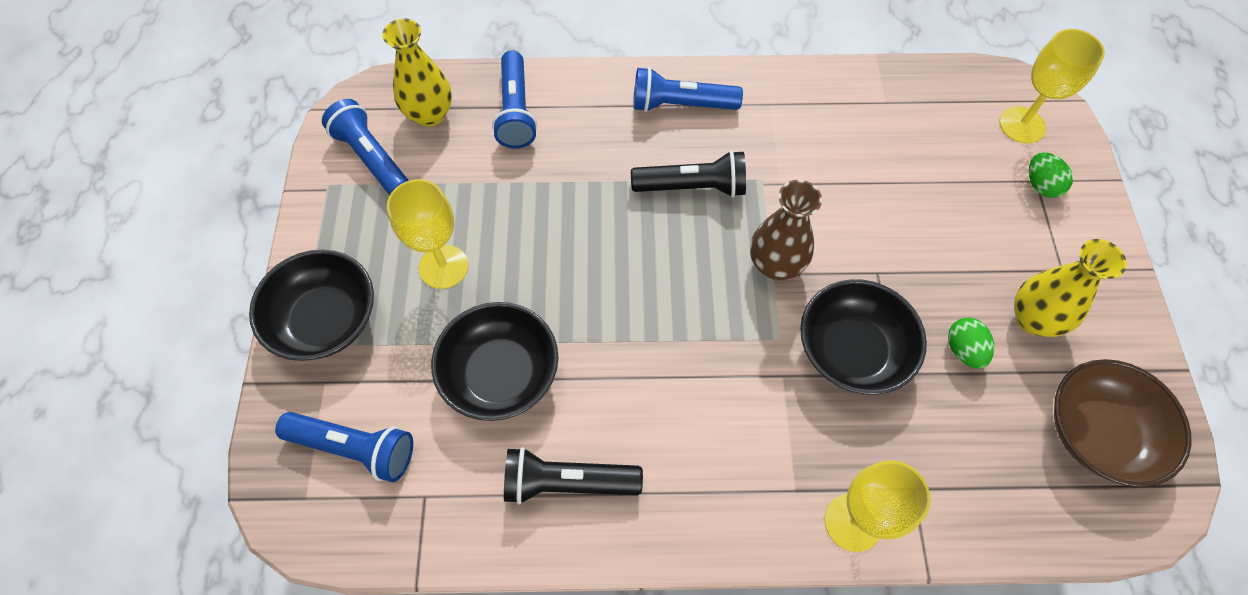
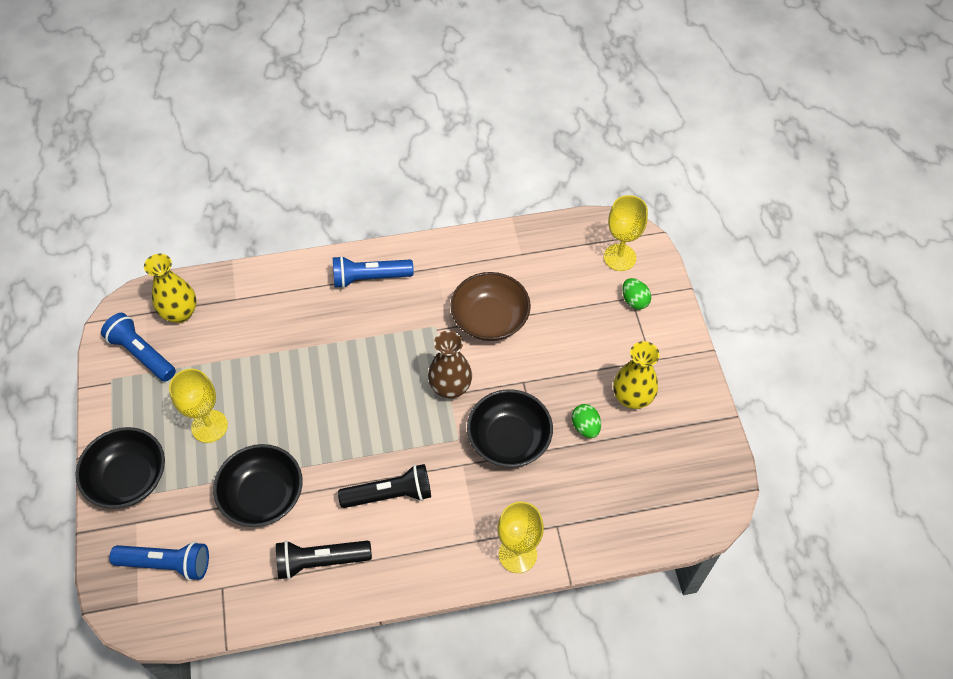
camera: 10 degrees left, 5 degrees down
(516, 111) = (246, 301): blue flashlight -> none
(692, 187) = (385, 339): black flashlight -> black flashlight (390, 494)
(1098, 433) = (677, 468): brown bowl -> brown bowl (490, 319)

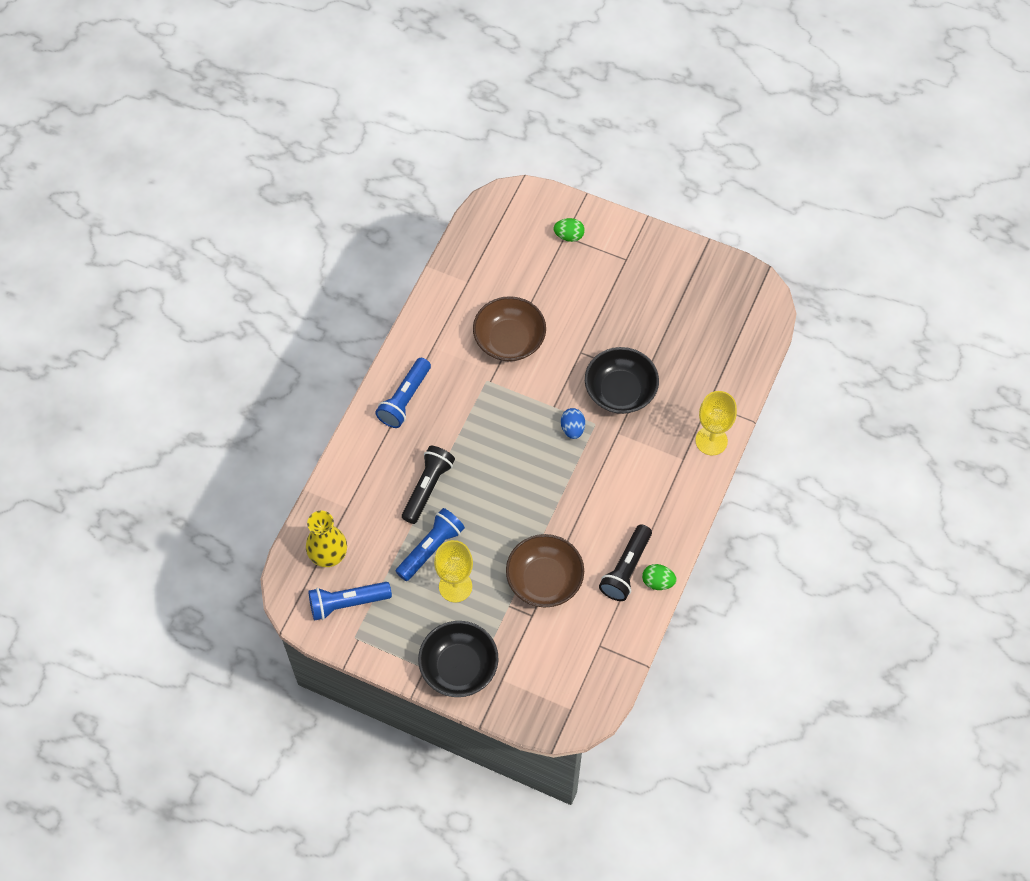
camera: 55 degrees left, 5 degrees up
(167, 564) = (553, 674): blue flashlight -> blue flashlight (431, 548)
(263, 495) = (544, 579): black bowl -> brown bowl
(390, 494) = (606, 494): black flashlight -> black flashlight (427, 488)
(438, 423) = (572, 429): none -> blue egg
(450, 387) = (548, 402): brown vase -> none
(585, 427) = (647, 336): green egg -> green egg (657, 582)
(619, 257) = (524, 219): yellow goblet -> none
(632, 398) = (646, 292): yellow vase -> none

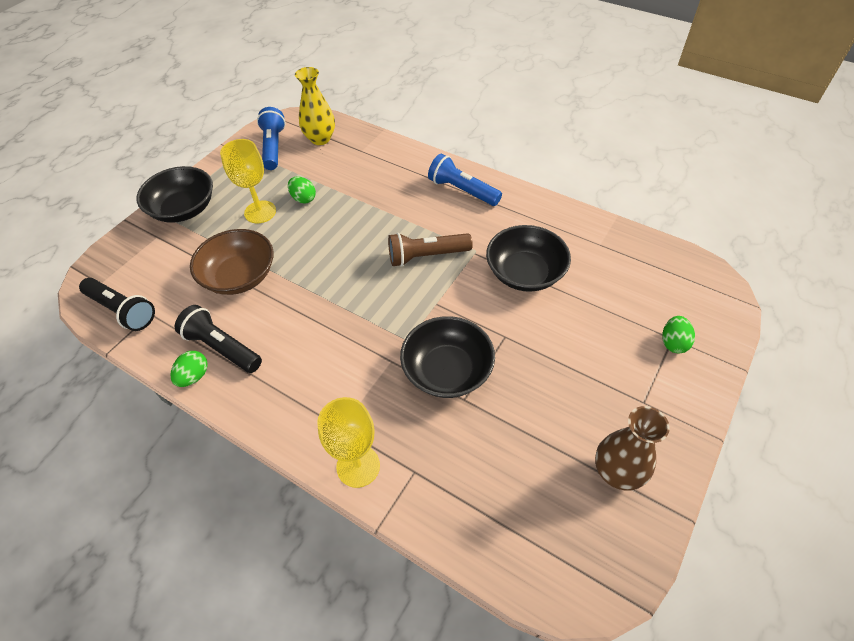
camera: 100 degrees right, 10 degrees down
(427, 488) = (365, 200): black flashlight -> black flashlight (122, 310)
(431, 548) = (303, 198): blue flashlight -> green egg
(498, 421) = (426, 256): none -> brown flashlight
(509, 340) = (525, 273): brown bowl -> black bowl
(572, 429) = (405, 318): blue egg -> none
(684, 279) = (617, 472): none -> brown vase

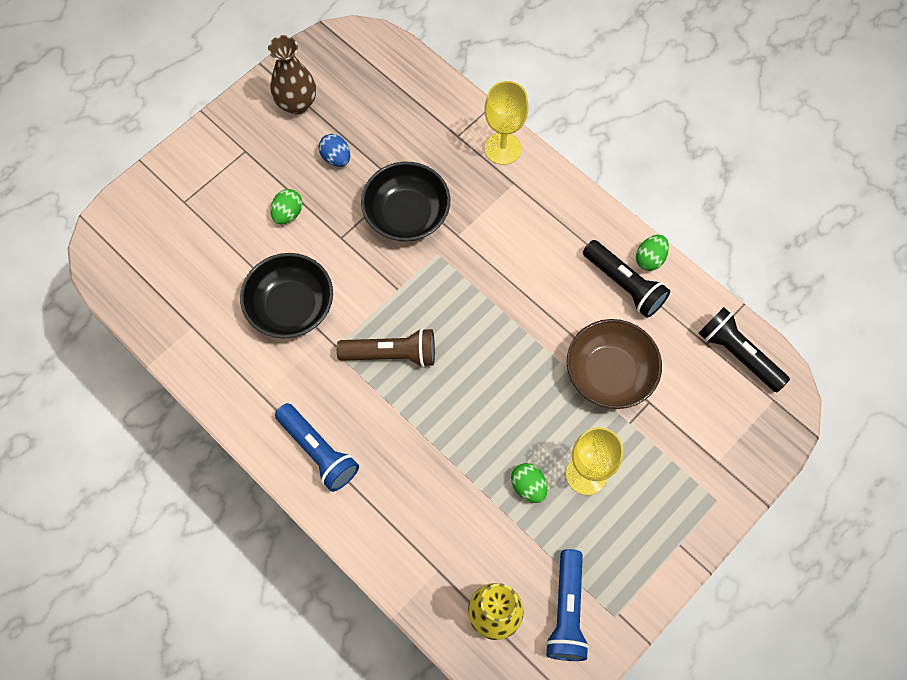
camera: 170 degrees left, 15 degrees up
(184, 209) = (688, 504): black bowl -> none
(542, 415) = (336, 158): none -> blue egg
(673, 343) = (185, 197): green egg -> green egg (288, 213)

